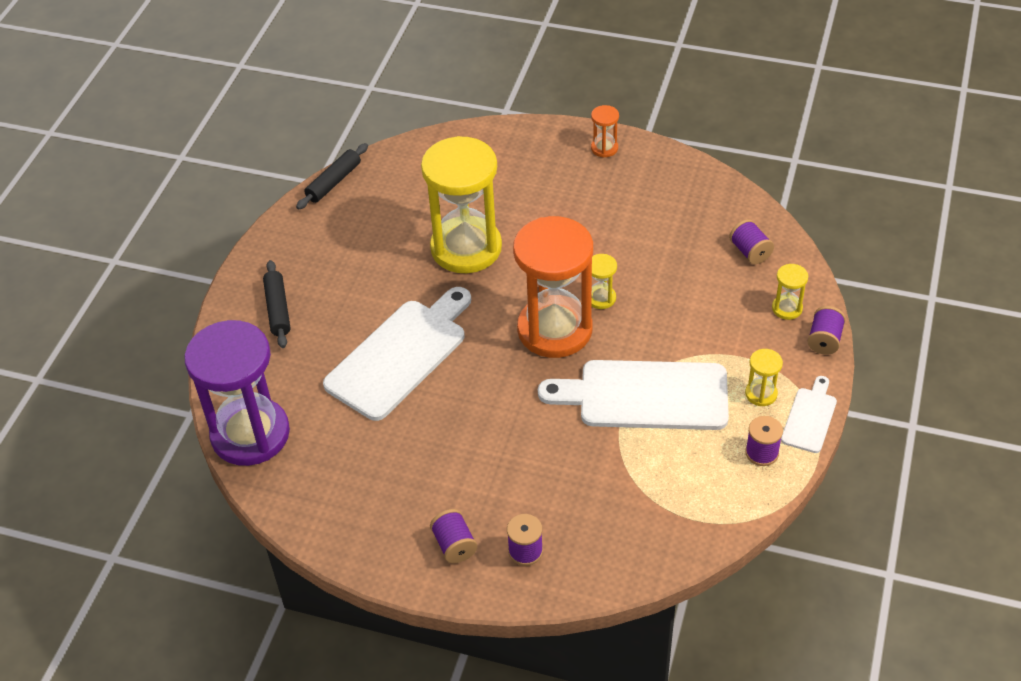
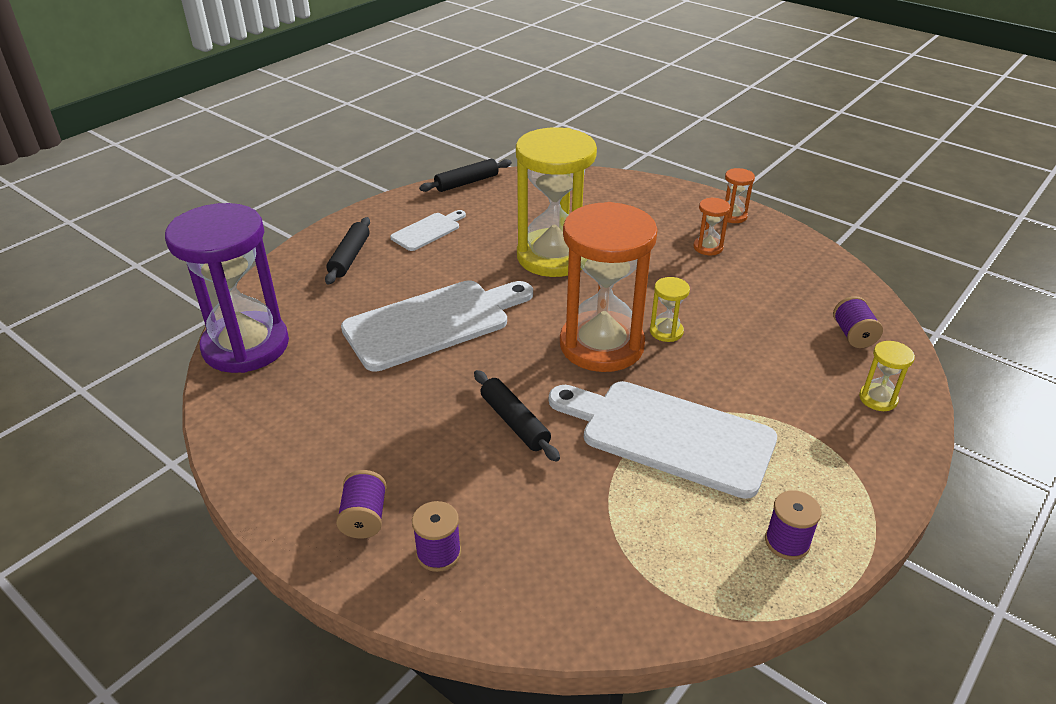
camera: 20 degrees right, 10 degrees down
(522, 426) = (514, 422): none -> black rolling pin
(597, 193) = (708, 247): none -> orange hourglass
(761, 394) = (812, 476): yellow hourglass -> none
(810, 417) = (867, 522): white cutting board -> white cutting board (428, 231)
(824, 340) = (915, 444): purple spool -> none

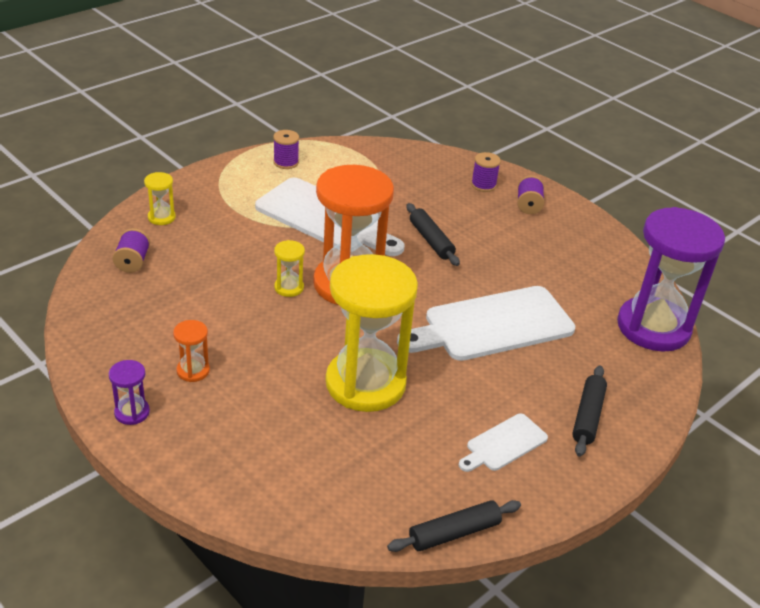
camera: 175 degrees left, 0 degrees up
(733, 216) = (132, 412): orange hourglass -> purple hourglass

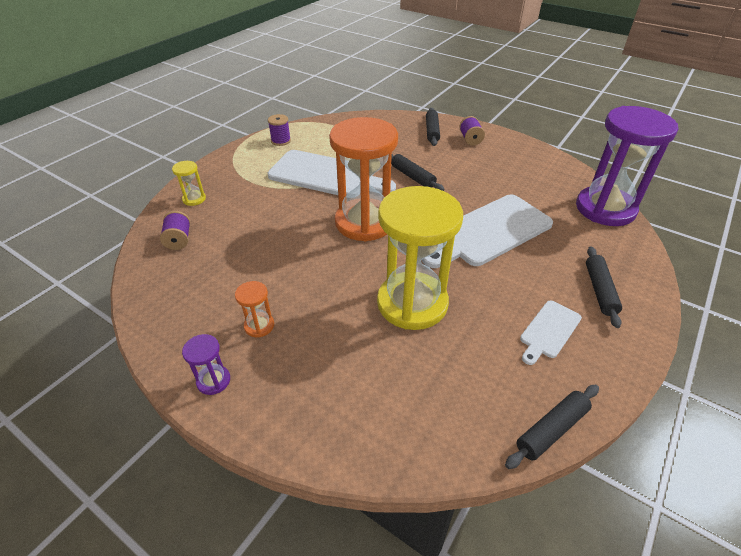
camera: 10 degrees left, 5 degrees up
(289, 287) = (317, 235): yellow hourglass -> none
(483, 185) = (432, 131): purple spool -> black rolling pin

